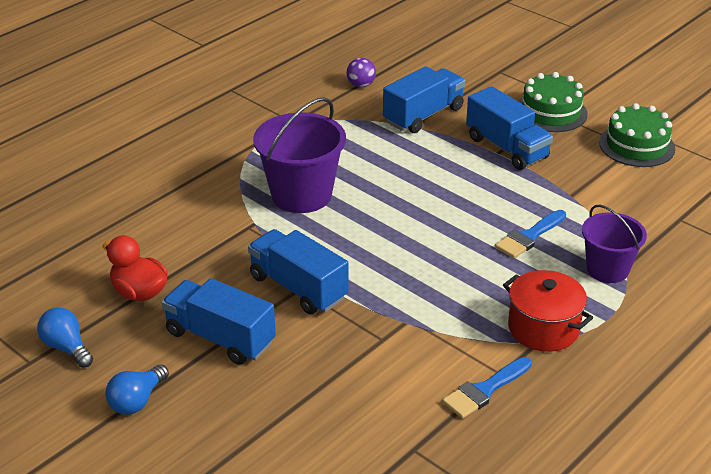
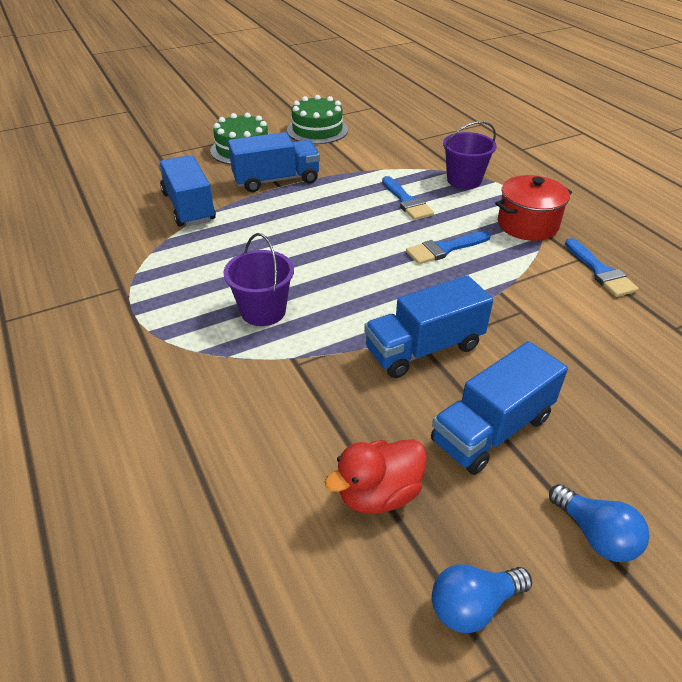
camera: 70 degrees left, 5 degrees up
(301, 195) = (263, 311): purple bucket -> purple bucket, size x0.64
(361, 85) = (99, 229): purple ball -> none
(455, 276) = (444, 249): none -> blue brush

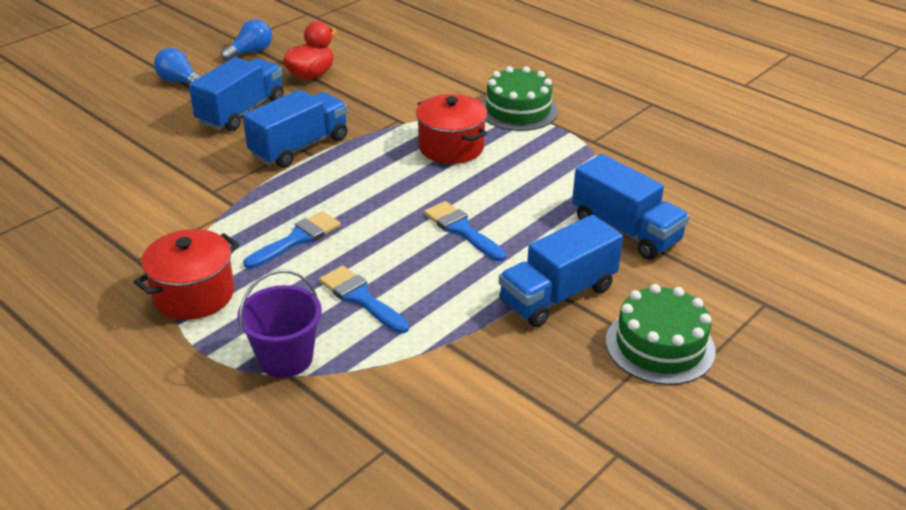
camera: 160 degrees right, 5 degrees down
(263, 311) = (451, 147): purple bucket -> red pot
(317, 130) = (580, 430): green cake -> green cake (518, 110)
(600, 271) = (117, 248): blue brush -> blue brush (461, 230)

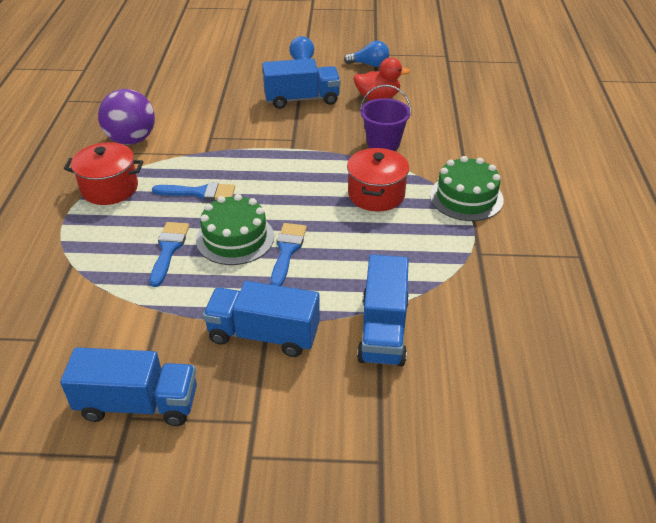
camera: 50 degrees right, 5 degrees up
(126, 242) = (131, 140): none -> purple ball
(285, 358) = (84, 253): purple bucket -> purple bucket (383, 143)
(299, 147) = (294, 139): blue truck -> blue truck (138, 404)
(660, 345) = (259, 420): green cake -> green cake (235, 238)

